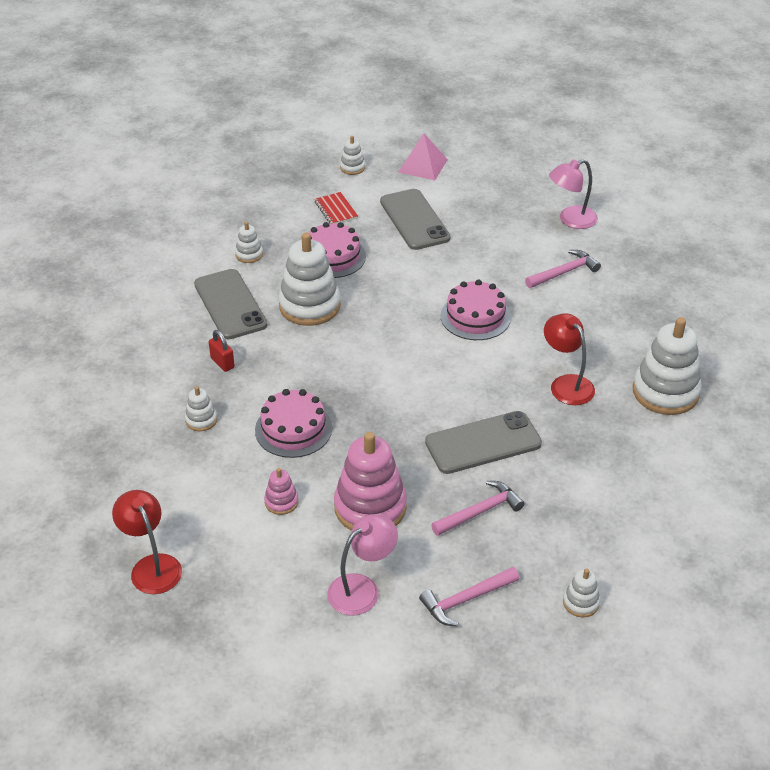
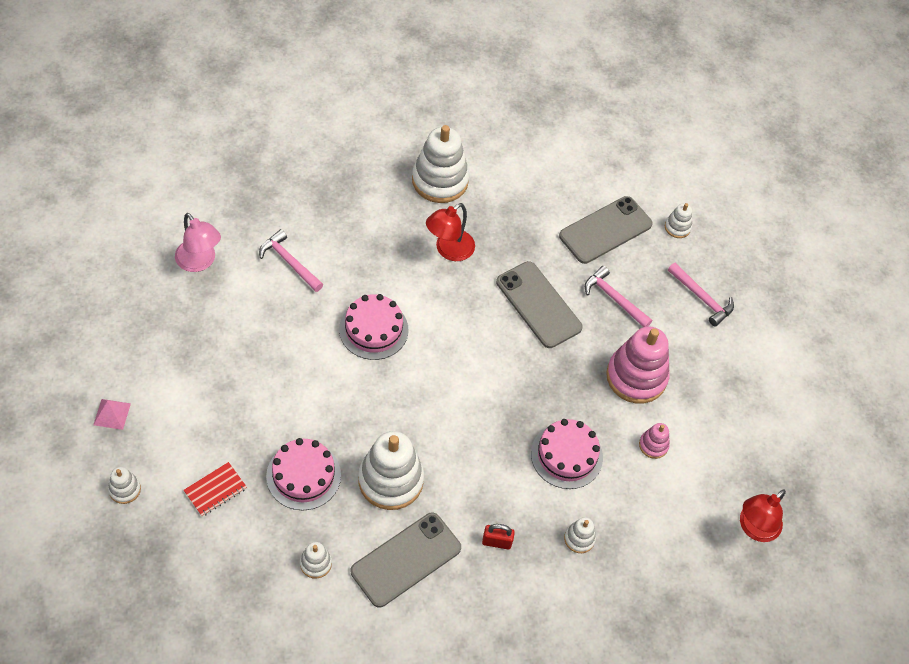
camera: 110 degrees left, 15 degrees up
(222, 363) = (496, 542): red padlock -> red padlock turned 60 degrees clockwise
(362, 588) = (717, 368): pink lamp -> none
(414, 220) = (222, 406): grey phone -> grey phone (605, 230)
(423, 165) = (112, 414): pink pyramid -> pink pyramid, size x0.64

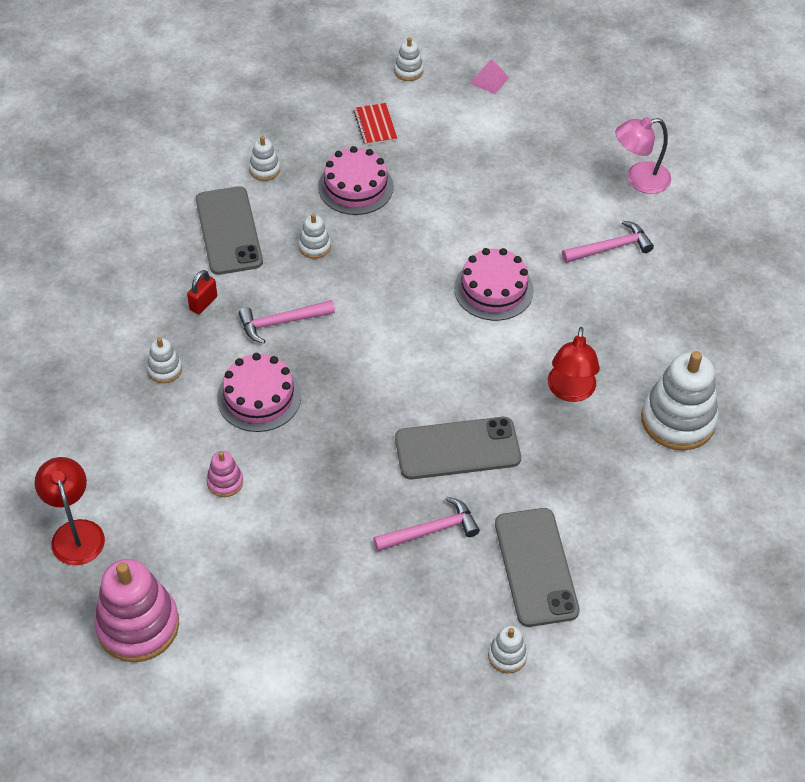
camera: 120 degrees right, 5 degrees down
(390, 480) = (314, 246): white stacking toy -> white stacking toy, size x0.47
(449, 250) = (570, 391): red lamp -> red lamp turned 150 degrees counterclockwise
(636, 377) = (316, 505): pink stacking toy -> pink stacking toy (138, 625)
(702, 298) = (387, 630): pink hammer -> pink hammer (281, 322)

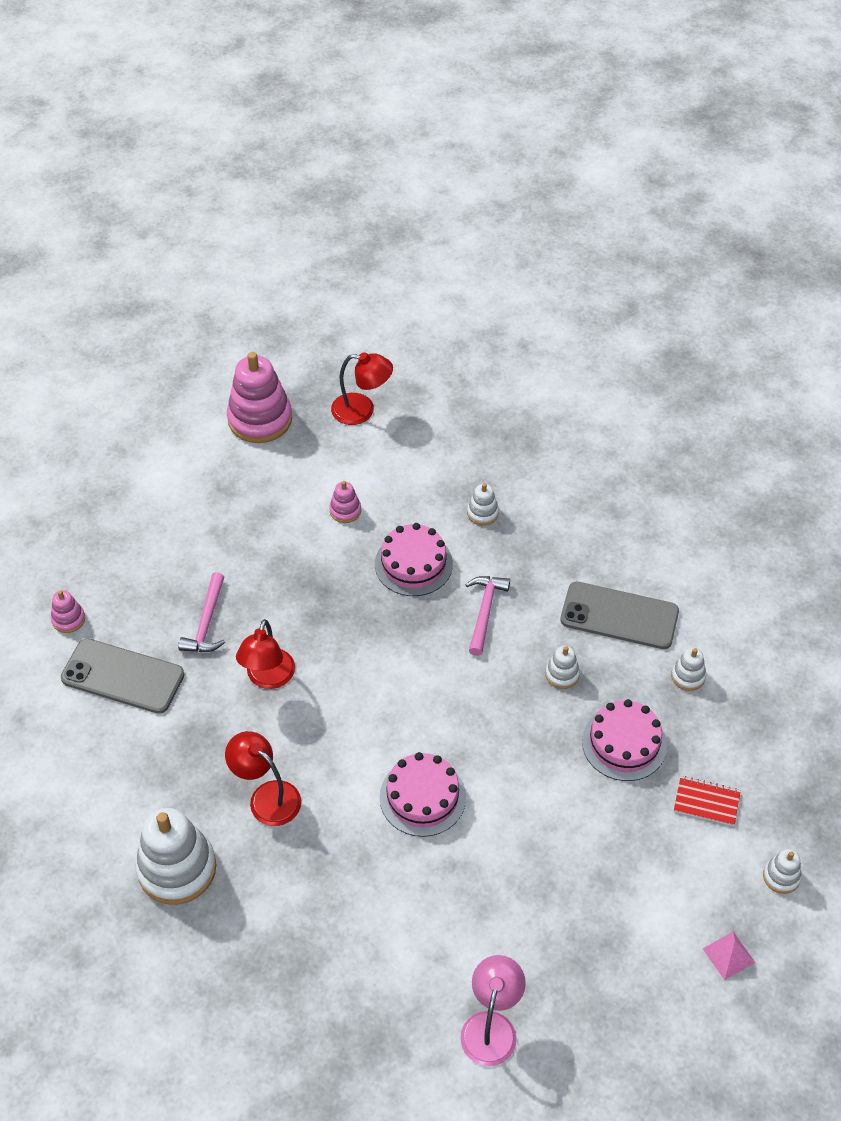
camera: 120 degrees right, 0 degrees up
(203, 303) = (541, 565): red padlock -> none
(457, 449) = (268, 678): grey phone -> red lamp
(507, 656) = (68, 619): white stacking toy -> pink stacking toy
(611, 248) = (412, 936): pink hammer -> none

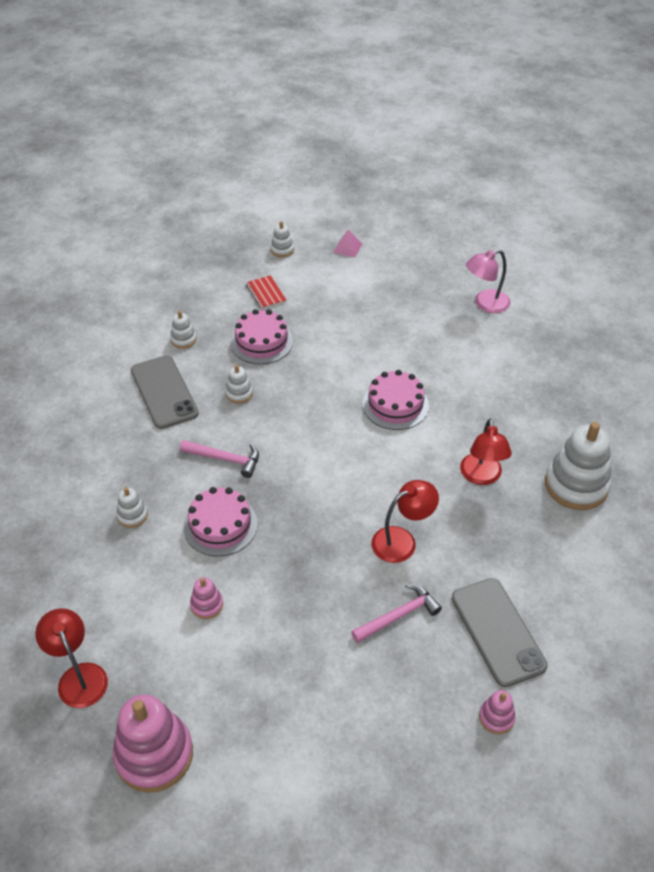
camera: 130 degrees left, 5 degrees down
(485, 611) = (225, 459): pink hammer -> pink hammer turned 135 degrees counterclockwise

